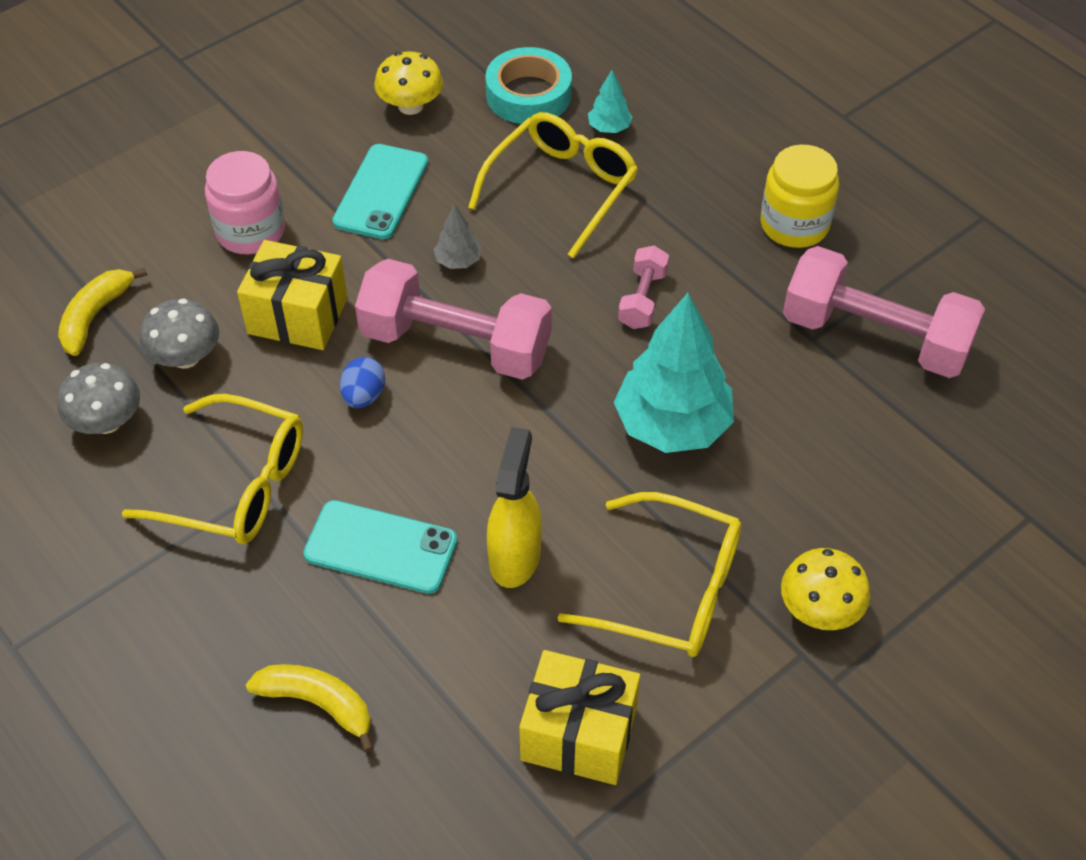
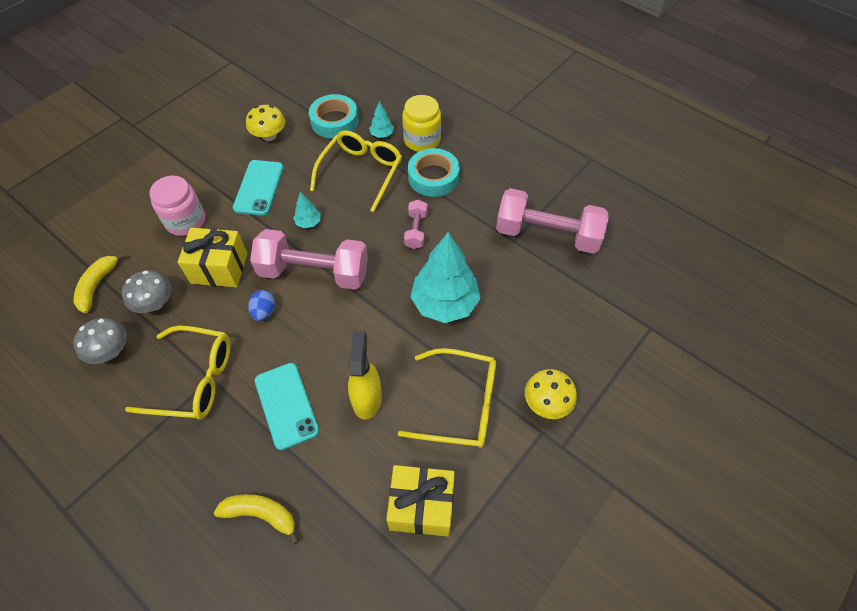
camera: 10 degrees left, 5 degrees up
(381, 547) = (286, 405): turquoise phone -> turquoise phone turned 60 degrees clockwise
(458, 261) = (308, 222): grey tree -> turquoise tree
(688, 213) = (433, 177): none -> turquoise tape
(794, 225) = (492, 176): yellow jar -> yellow jar (422, 140)

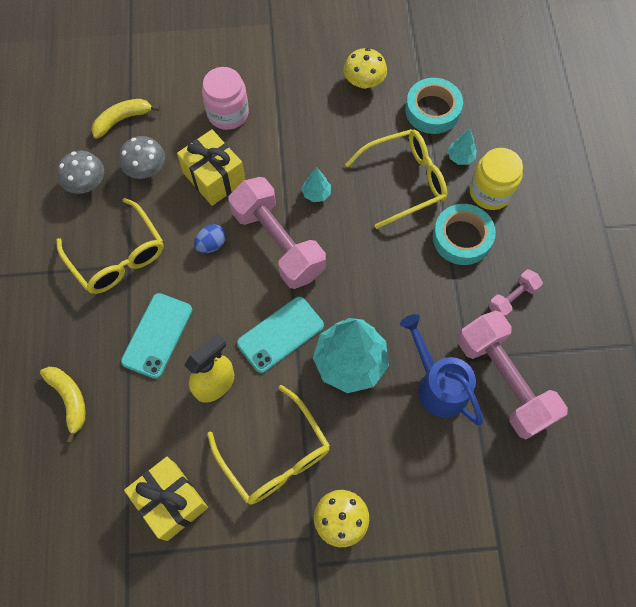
camera: 45 degrees right, 10 degrees up
(259, 188) = (309, 127): turquoise phone -> turquoise phone (280, 334)
(416, 230) = (394, 276): pink dumbbell -> pink dumbbell (512, 298)
(513, 269) = (438, 385): none -> blue watering can

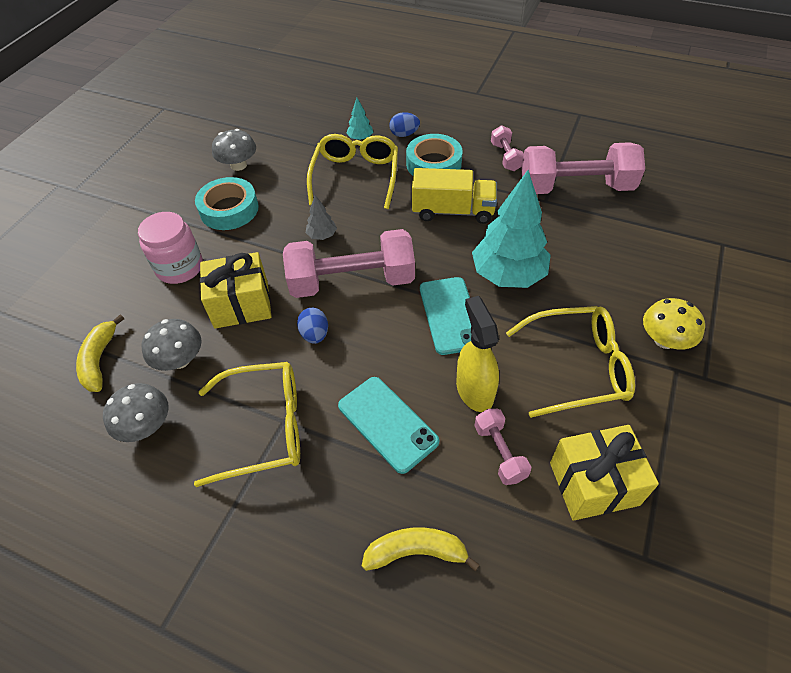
camera: 60 degrees left, 15 degrees down
(168, 424) = (499, 452): none -> pink dumbbell
(316, 193) = (322, 235): turquoise tree -> grey tree
(364, 82) = (238, 165): yellow mushroom -> grey mushroom
(405, 283) = (453, 211): none -> yellow truck
(432, 110) = (304, 137): turquoise tape -> turquoise tape (229, 209)
(438, 385) = (560, 226): blue watering can -> none
(490, 192) = (404, 134): yellow jar -> blue egg

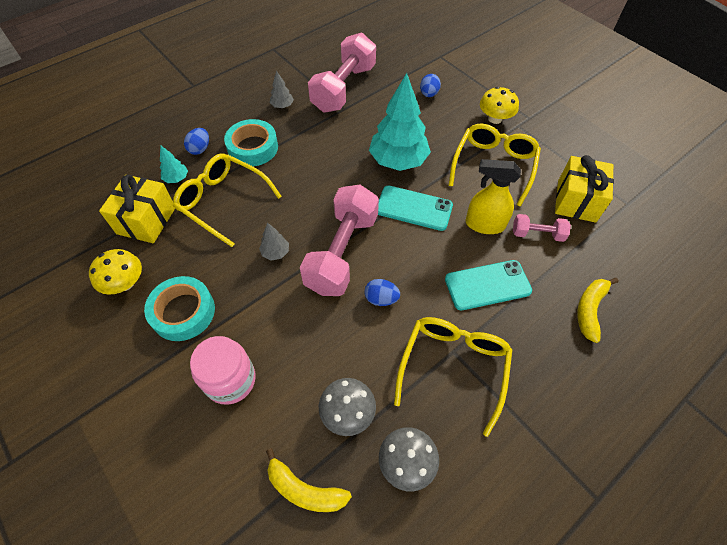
camera: 65 degrees left, 5 degrees up
(238, 165) = (125, 283): grey mushroom -> yellow mushroom
(241, 304) = (314, 341): yellow gift -> yellow gift (146, 220)
(453, 211) = (314, 160): yellow truck -> none
(505, 157) = (282, 106): pink dumbbell -> grey tree
(641, 260) = (429, 94): none -> blue egg

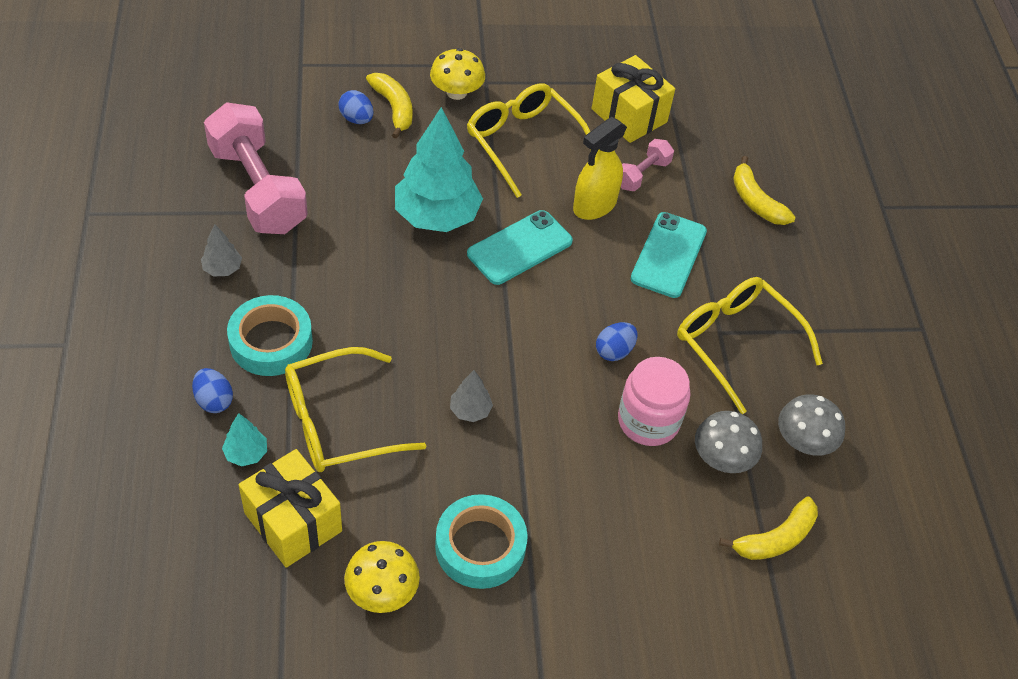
camera: 60 degrees left, 5 degrees down
(230, 380) = (609, 542): pink jar -> pink jar (648, 421)
(342, 252) = (524, 349): pink dumbbell -> none
(453, 102) = (394, 108): none -> yellow banana

